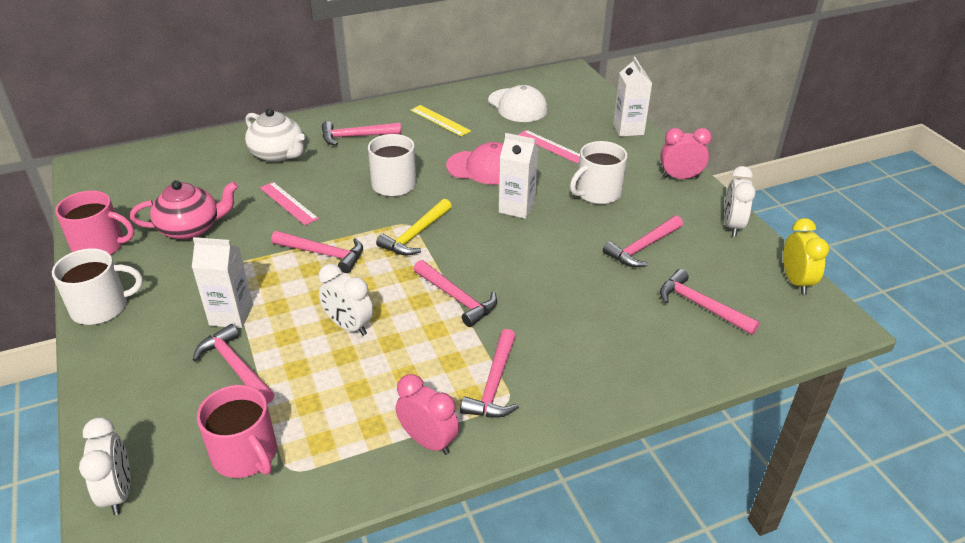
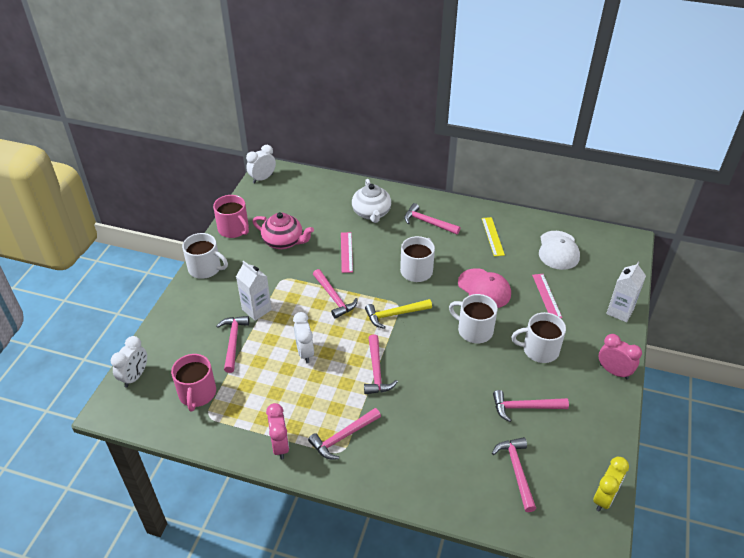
camera: 40 degrees right, 5 degrees up
(516, 207) = (474, 330): white carton -> white mug
(732, 226) = (608, 430): white clock -> white clock (262, 178)

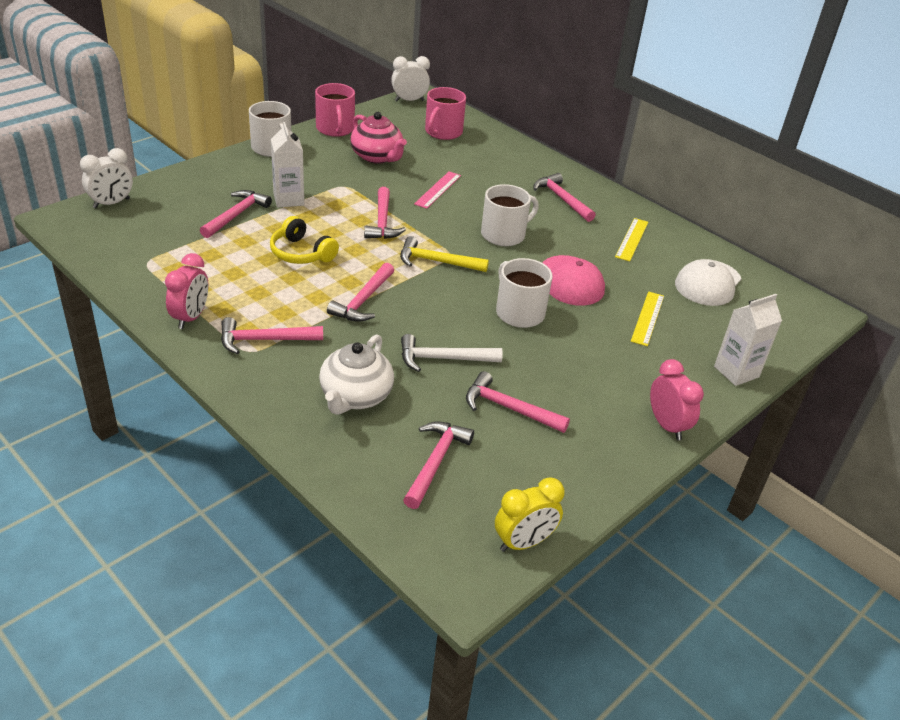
camera: 25 degrees right, 5 degrees down
(197, 393) = (155, 240): pink mug -> pink mug (443, 132)
(305, 352) = (301, 253): white clock -> yellow headphones
(371, 213) = (502, 168): white teapot -> white teapot (355, 396)
(460, 391) = (443, 359): none -> white hammer
(539, 350) = (585, 363): white mug -> none
(546, 296) = (647, 318): pink ruler -> yellow ruler

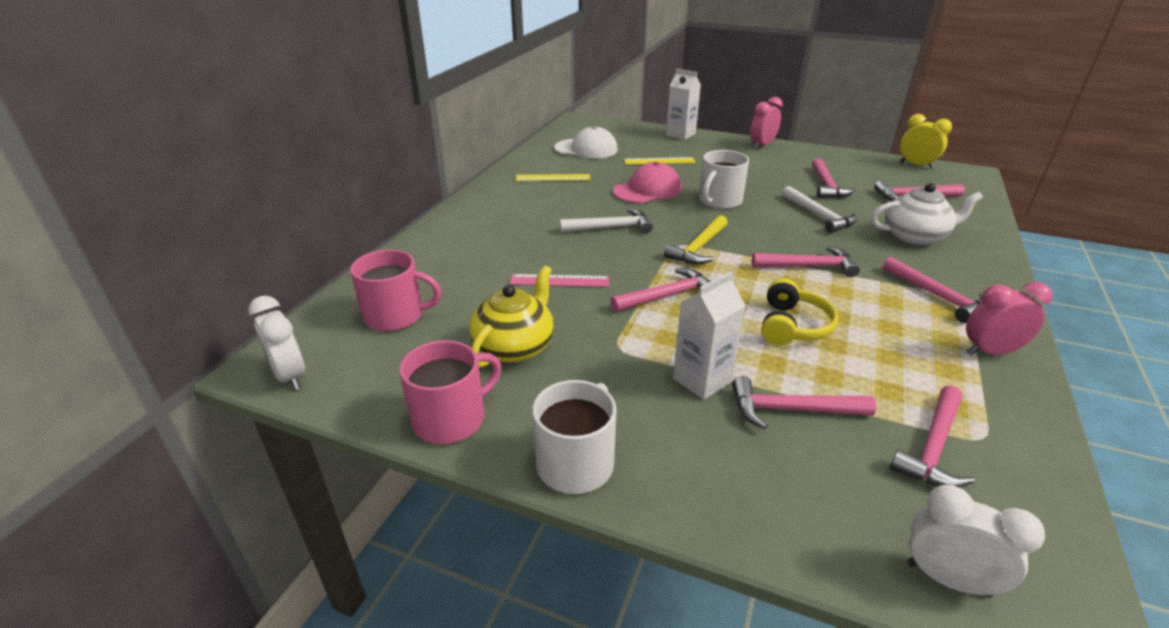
camera: 110 degrees left, 5 degrees down
(377, 157) = (515, 346): pink teapot -> yellow teapot
(437, 262) = (699, 248): yellow hammer -> yellow hammer turned 45 degrees clockwise
(504, 235) = (611, 227): white mug -> white hammer
(562, 199) = (511, 214): pink hammer -> pink hammer (933, 447)

